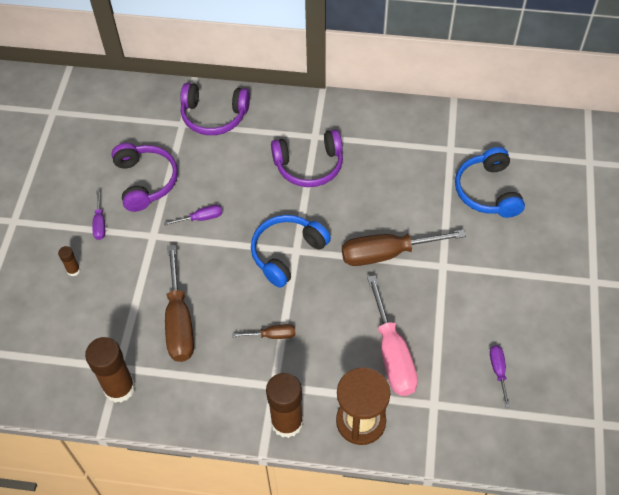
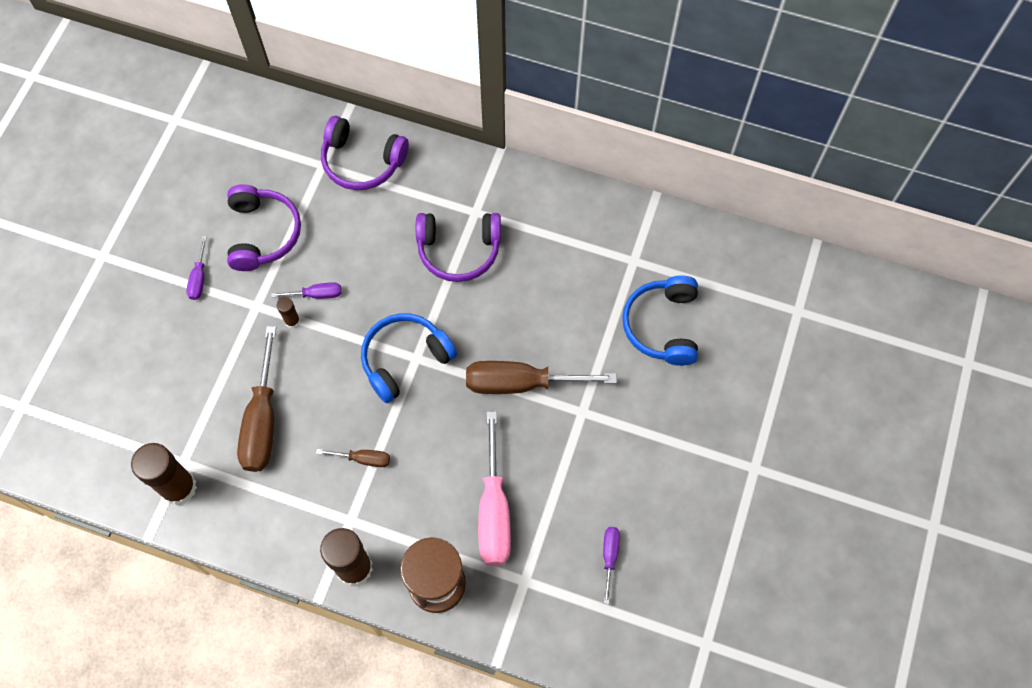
camera: 10 degrees right, 10 degrees up
(73, 270) = (157, 332): brown glue stick -> brown glue stick (292, 321)

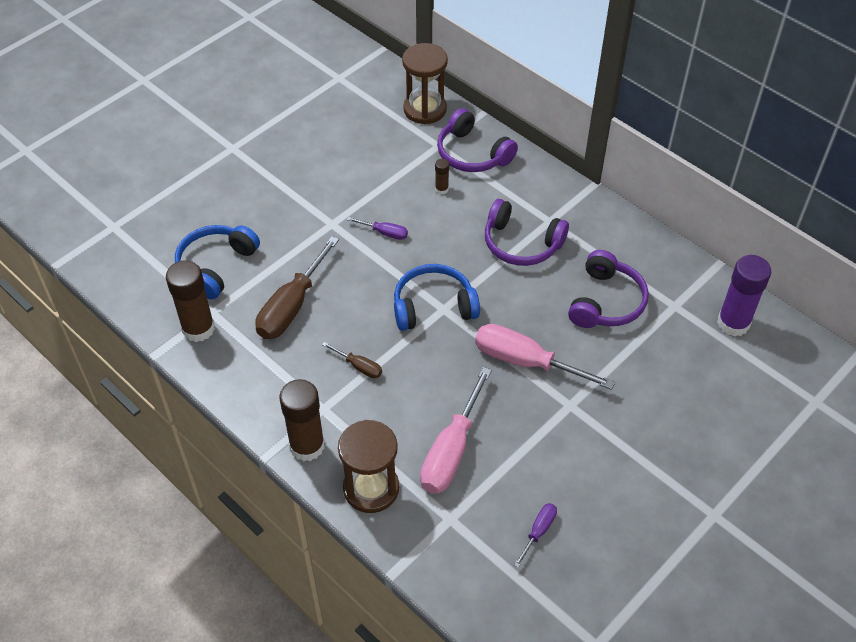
camera: 25 degrees right, 15 degrees down
(199, 278) = (297, 188): purple screwdriver -> none
(262, 234) = (364, 176): purple headphones -> purple headphones (605, 302)
(287, 125) = (425, 109): none -> brown hourglass
(292, 321) = (355, 244): brown glue stick -> brown glue stick (441, 189)
(521, 383) = (526, 362): brown screwdriver -> pink screwdriver
(663, 326) = (678, 365): blue headphones -> blue headphones (216, 266)
(694, 257) = (733, 323): none -> purple glue stick

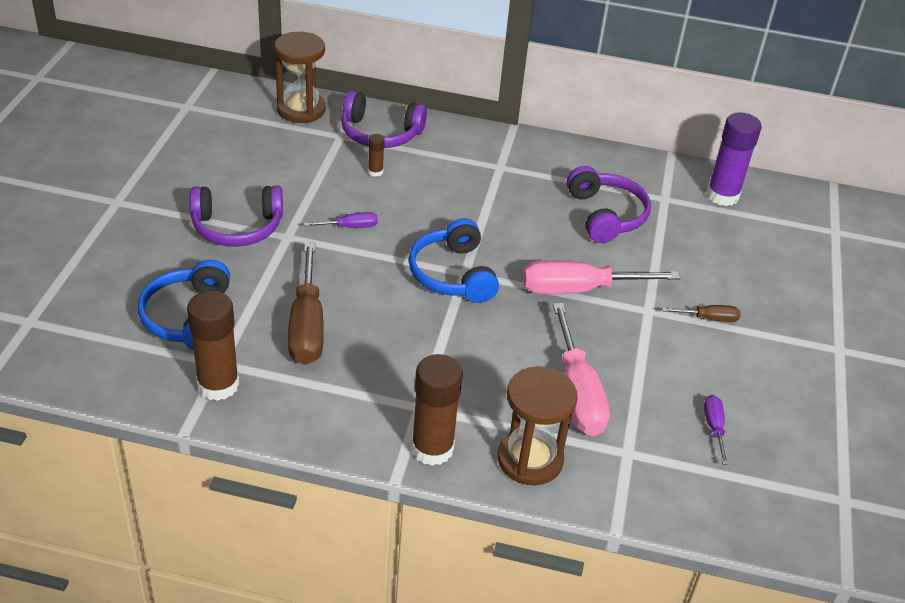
camera: 35 degrees left, 10 degrees down
(359, 366) = (424, 354): brown screwdriver -> brown screwdriver (709, 318)
(433, 306) = (453, 274): blue headphones -> blue headphones turned 60 degrees counterclockwise
(521, 243) = (490, 193): purple headphones -> purple headphones (237, 227)

